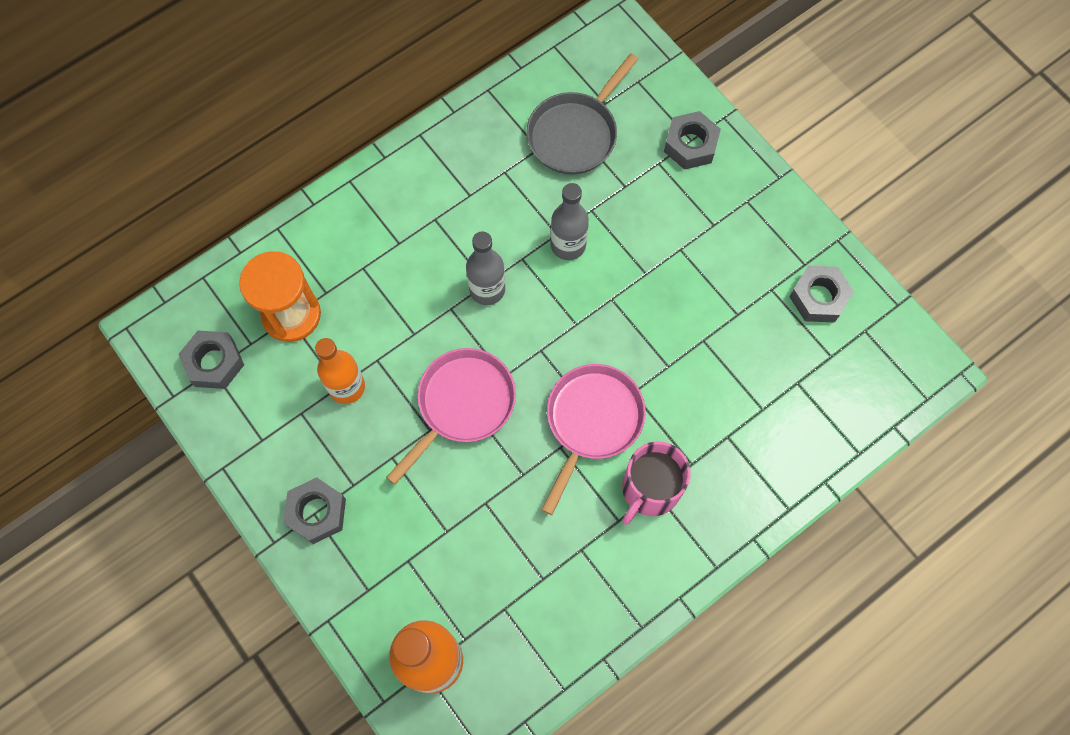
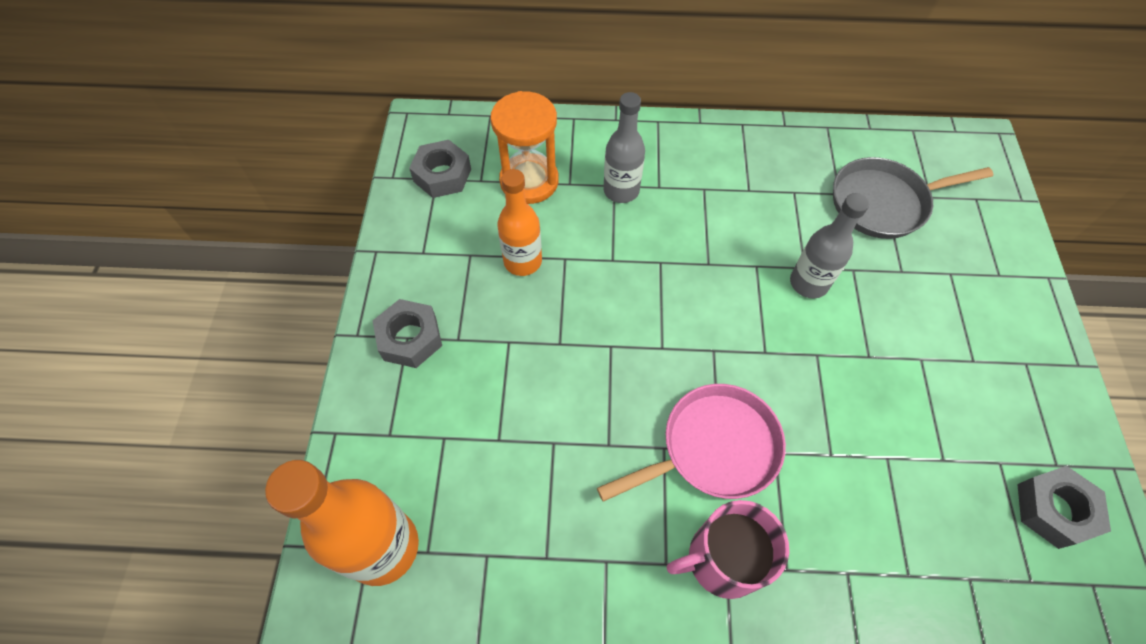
camera: 40 degrees right, 10 degrees down
(462, 405) = (604, 344): pink pan -> none
(487, 289) = (705, 269): grey bottle -> grey bottle (621, 190)
(690, 145) = (995, 279): grey nut -> none

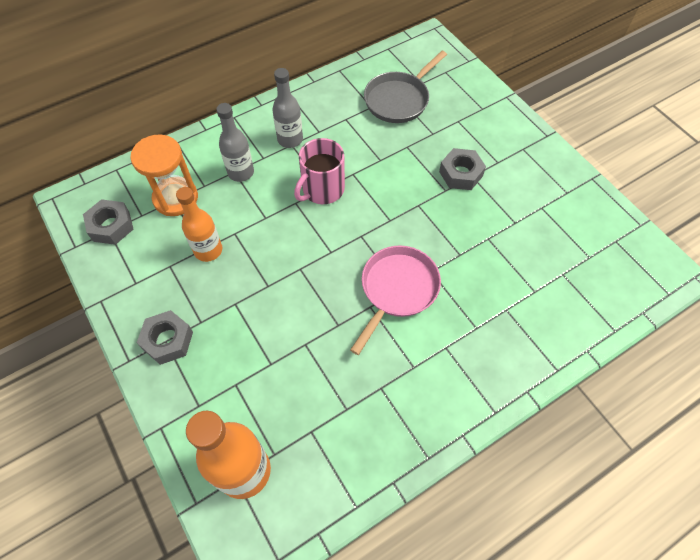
camera: 35 degrees left, 0 degrees up
(723, 559) = (441, 344): pink mug -> pink mug (322, 189)
(808, 283) = (388, 167): grey bottle -> grey bottle (290, 139)
(1053, 509) = (578, 215): grey nut -> grey nut (460, 174)

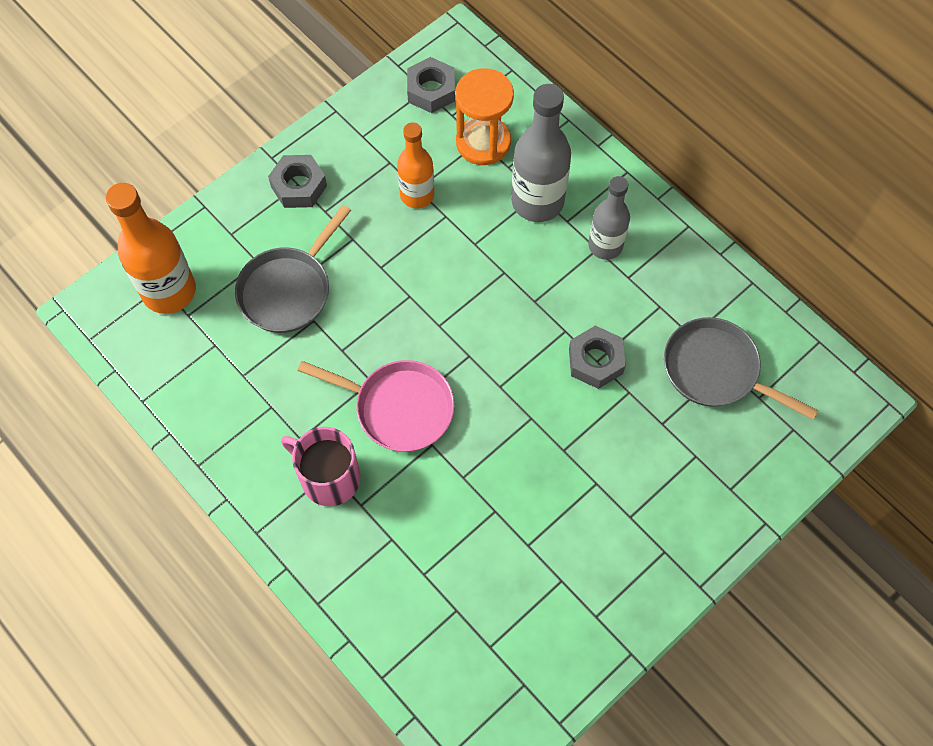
camera: 80 degrees right, 5 degrees up
(241, 172) = (537, 201): grey bottle -> grey bottle, size x1.55
(270, 360) = (289, 289): none -> grey pan
(322, 189) = (531, 299): pink mug -> pink mug (329, 477)
(460, 174) = (597, 467): grey nut -> grey nut (595, 361)

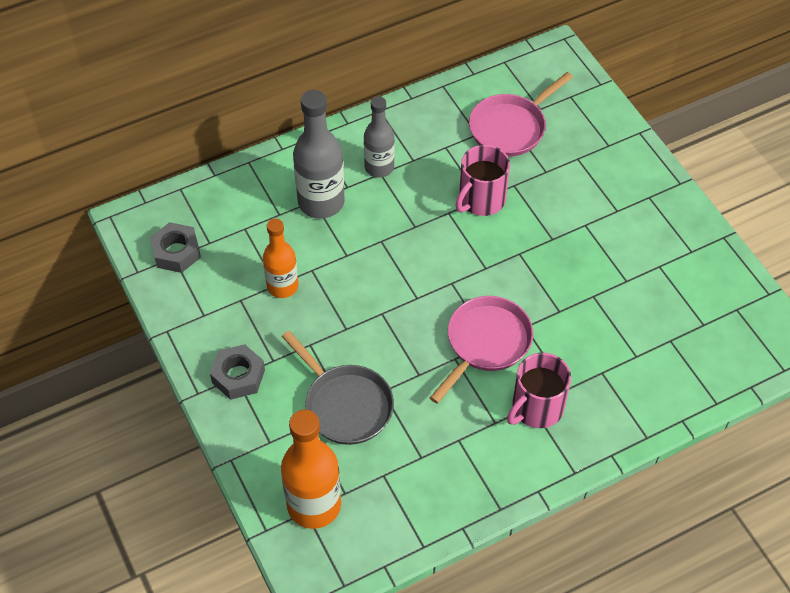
camera: 75 degrees left, 10 degrees down
(483, 142) = (247, 226): orange hourglass -> none
(595, 361) = (481, 199): grey nut -> pink mug
(716, 371) = (511, 127): grey pan -> pink pan

